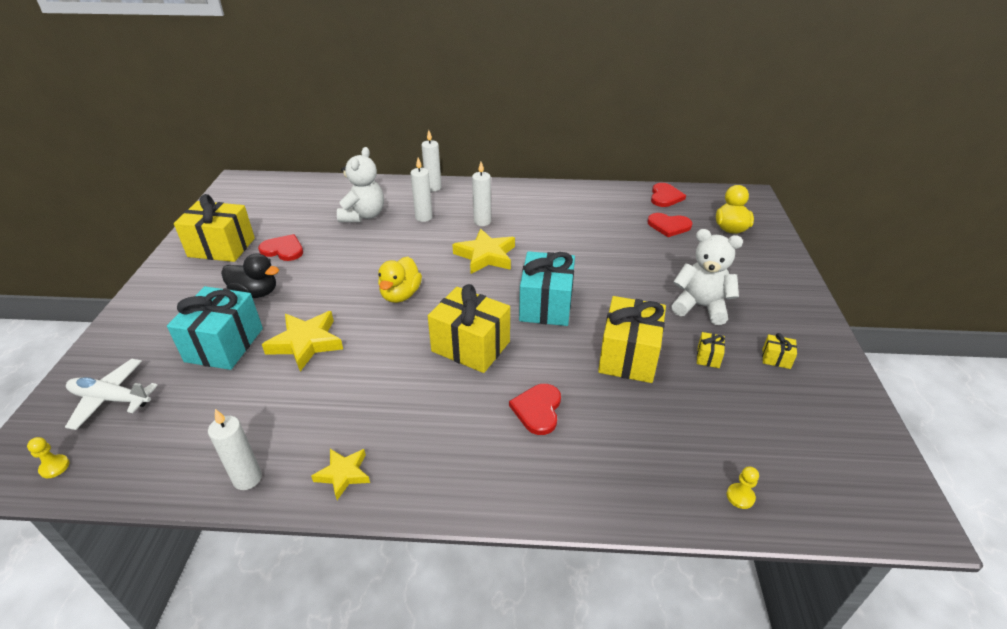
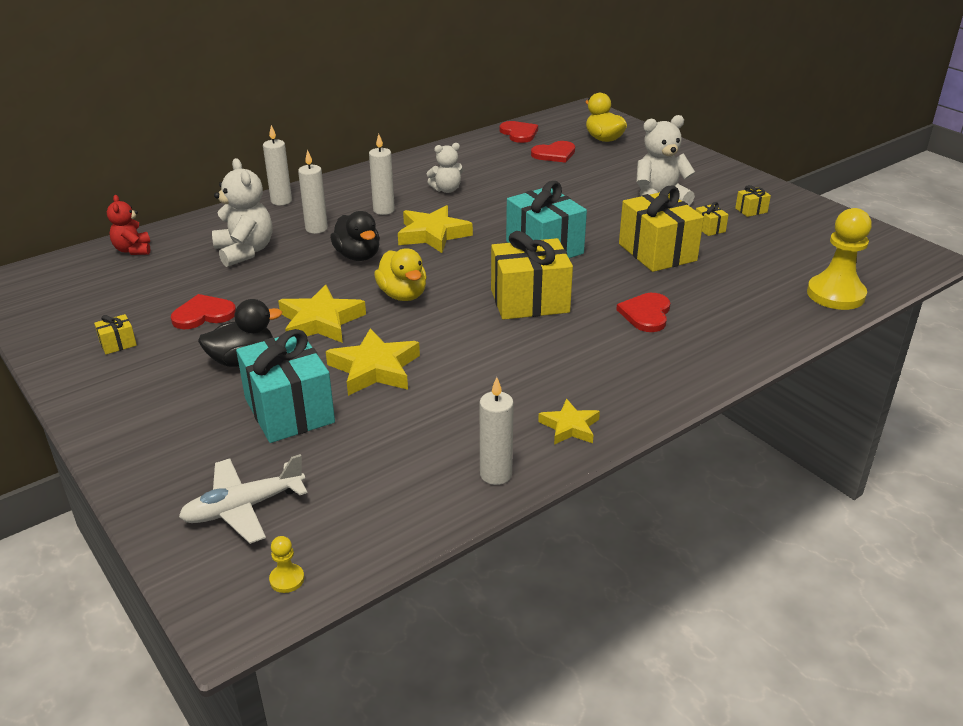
camera: 40 degrees left, 5 degrees down
(221, 247) = (118, 344): yellow gift -> yellow gift, size x0.42
(314, 188) = (133, 250): none -> red teddy bear
(329, 289) = (321, 321): none -> yellow star
(418, 250) = (358, 256): none -> black duck
(537, 409) = (646, 314): red heart -> red heart turned 45 degrees clockwise
(545, 223) = (446, 190): none -> white teddy bear
(740, 496) = (835, 294): yellow pawn -> yellow pawn, size x2.39

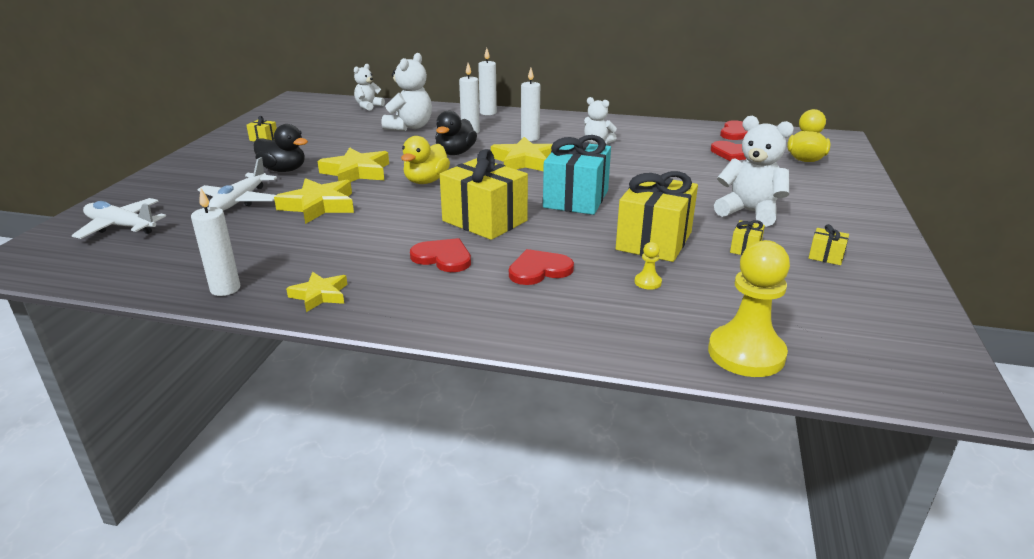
camera: 50 degrees right, 5 degrees down
(133, 250) = (368, 106): red teddy bear -> white teddy bear
(203, 314) = (322, 144): red heart -> red heart (443, 257)
(287, 579) = (52, 264): yellow pawn -> yellow pawn (647, 282)
(289, 410) = (240, 201): turquoise gift -> white plane

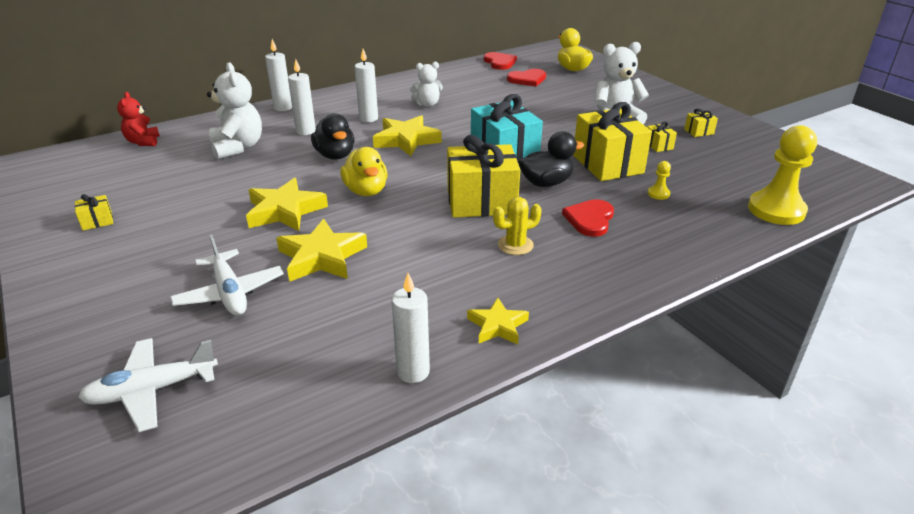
camera: 45 degrees left, 5 degrees up
(283, 170) = (203, 242): black duck -> black duck (546, 183)
(368, 106) = (143, 142): white teddy bear -> red teddy bear
(443, 257) = (515, 245): red heart -> yellow cactus

